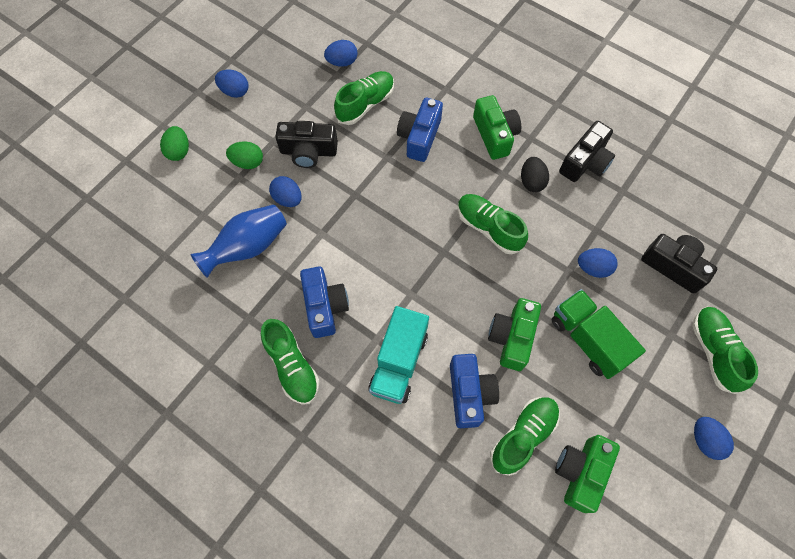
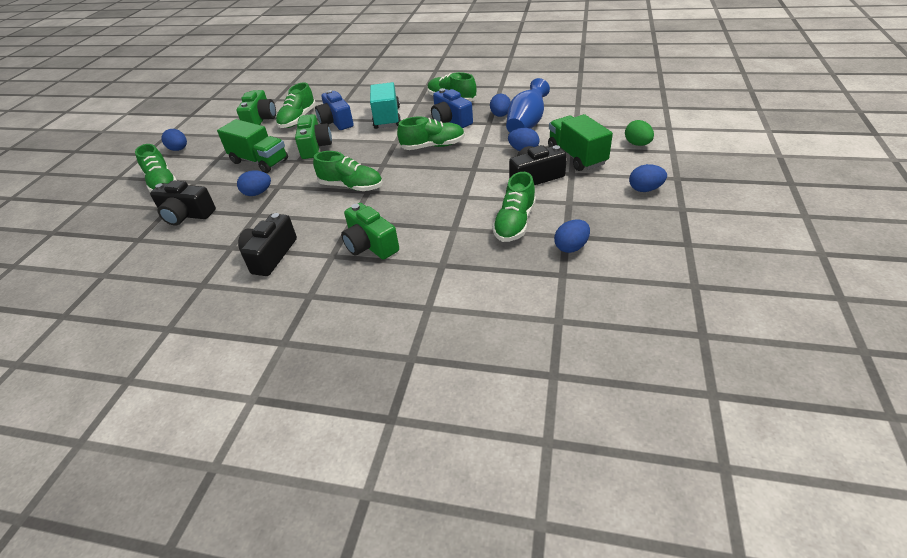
camera: 160 degrees right, 25 degrees down
(248, 162) = (576, 156): green egg -> green truck
(262, 284) = (500, 115): none -> blue egg
(374, 259) = (433, 146): none -> green shoe
(419, 137) = (444, 218): blue camera -> none
(531, 181) = (322, 224): black egg -> none

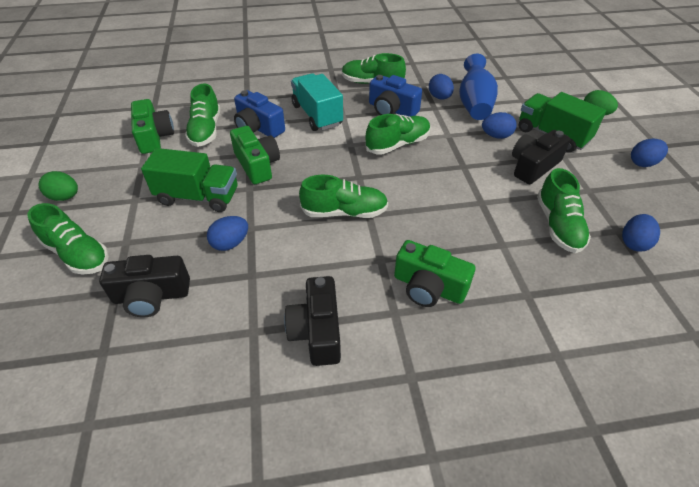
camera: 25 degrees left, 5 degrees up
(179, 149) = (65, 197): blue egg -> green egg

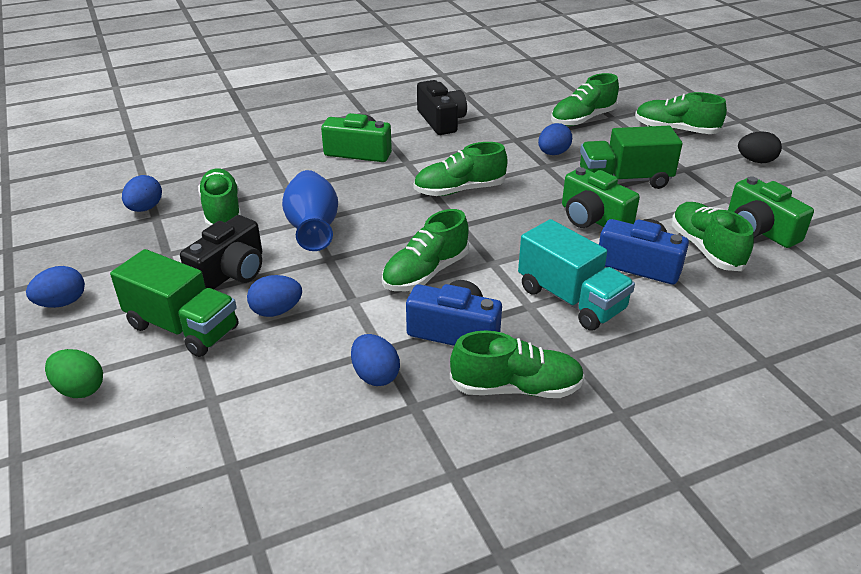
camera: 165 degrees right, 10 degrees down
(65, 197) = (755, 161): green egg -> black egg
(151, 296) = (582, 119): black camera -> green shoe
(474, 104) = (309, 370): blue vase -> blue vase (313, 229)

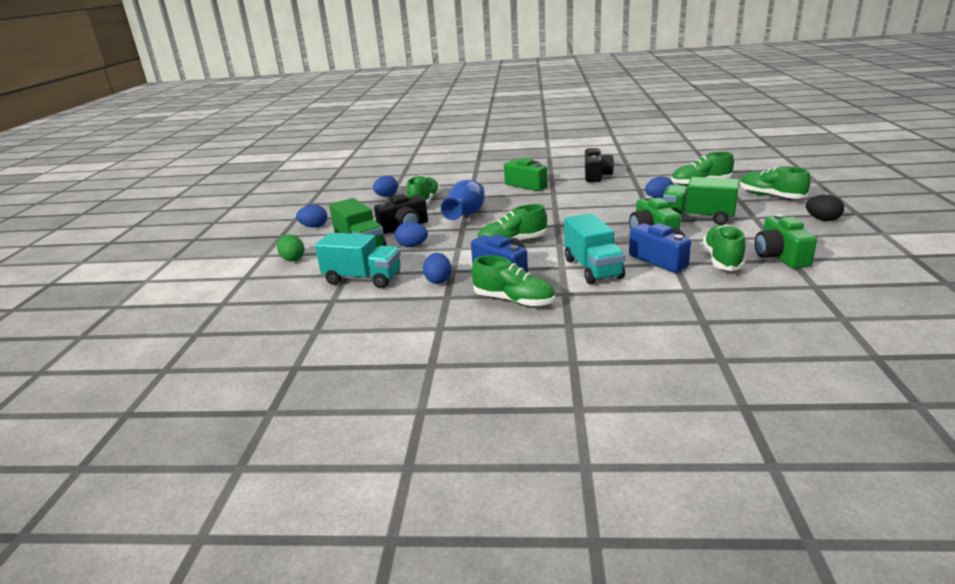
camera: 30 degrees right, 10 degrees down
(248, 404) = (363, 279): none -> turquoise truck
(459, 190) = (573, 209): green shoe -> none

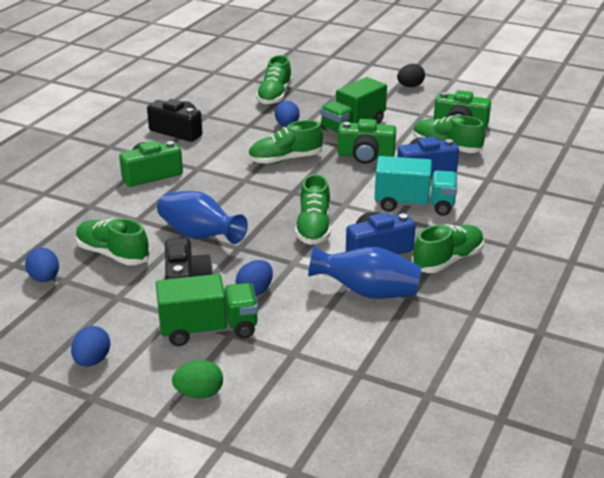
camera: 70 degrees left, 5 degrees up
(363, 279) = (319, 343): turquoise truck -> none
(438, 280) = (367, 292): blue egg -> blue vase
(771, 196) = (341, 83): green shoe -> green shoe (285, 159)

